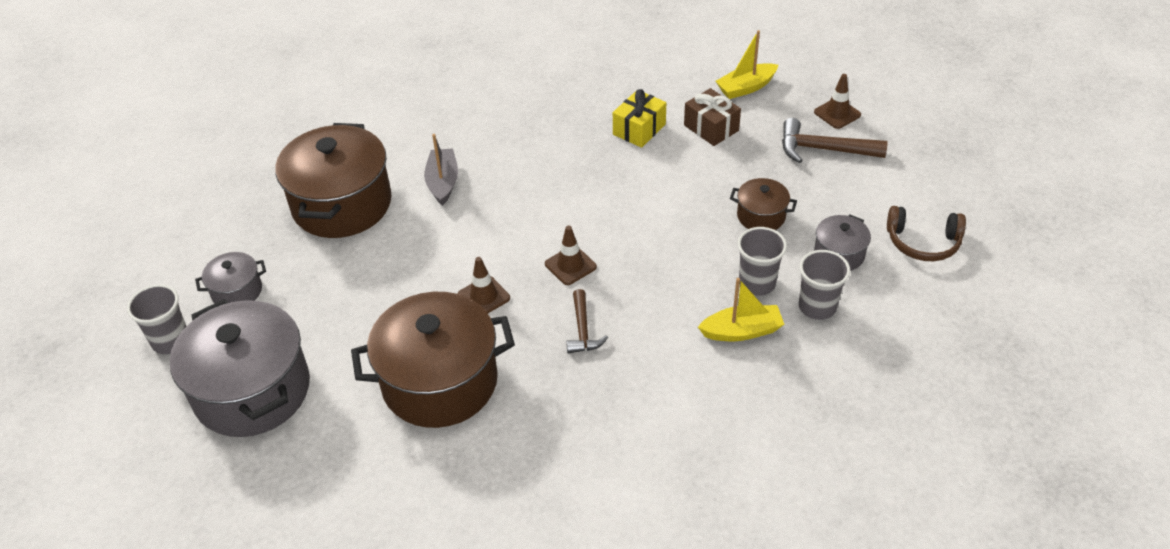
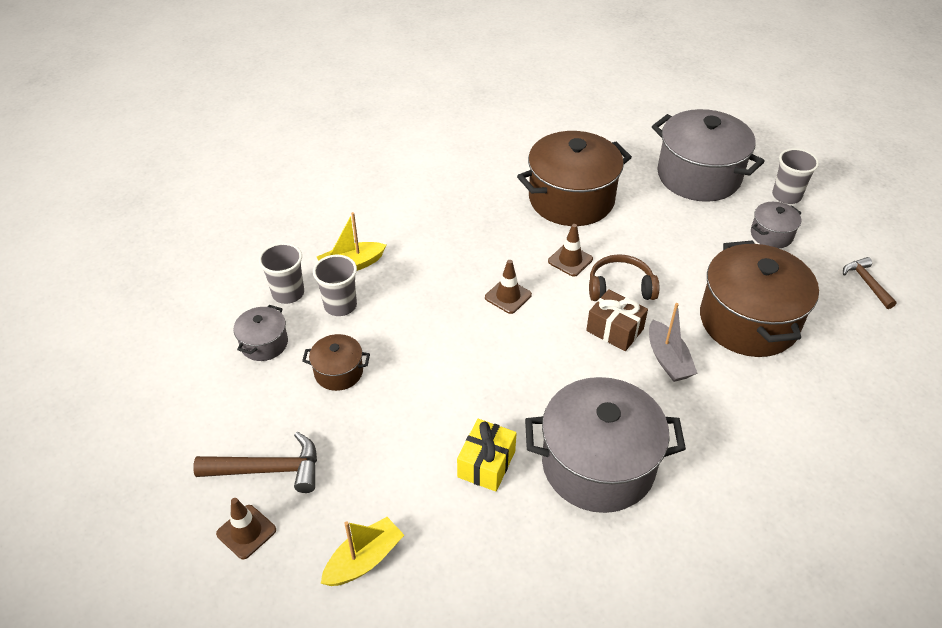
camera: 165 degrees right, 0 degrees up
(549, 117) = (598, 465): none -> grey pot
(583, 330) = (479, 247): brown hammer -> brown hammer (866, 283)
(711, 128) = (402, 481): brown gift -> brown gift (614, 330)
(923, 242) = (181, 368): brown headphones -> brown headphones (620, 287)

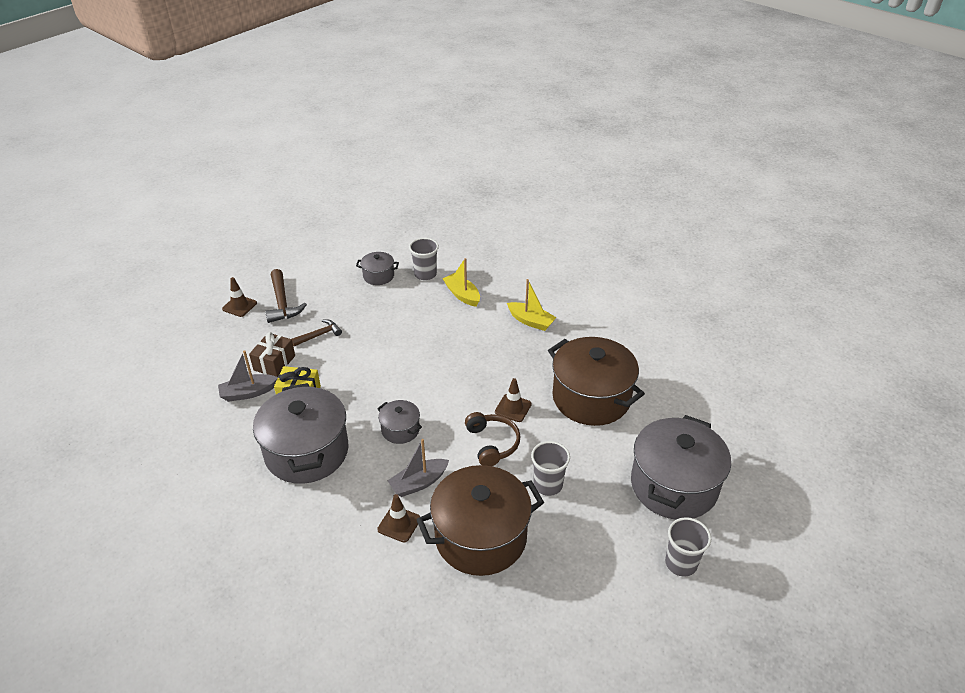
camera: 75 degrees right, 5 degrees down
(338, 372) = (362, 312): brown pot -> none
(340, 305) = (421, 299): grey cup -> grey cup (548, 485)
(364, 560) = (224, 355): yellow boat -> yellow boat (531, 321)
(463, 529) = (248, 393): none -> grey boat
(508, 296) = (458, 378): brown traffic cone -> brown traffic cone (399, 524)
(614, 330) = (442, 446): brown gift -> brown gift (274, 363)
(771, 235) = (610, 551): grey pot -> grey pot (400, 430)
(866, 283) = (570, 639): brown hammer -> brown hammer (319, 335)

